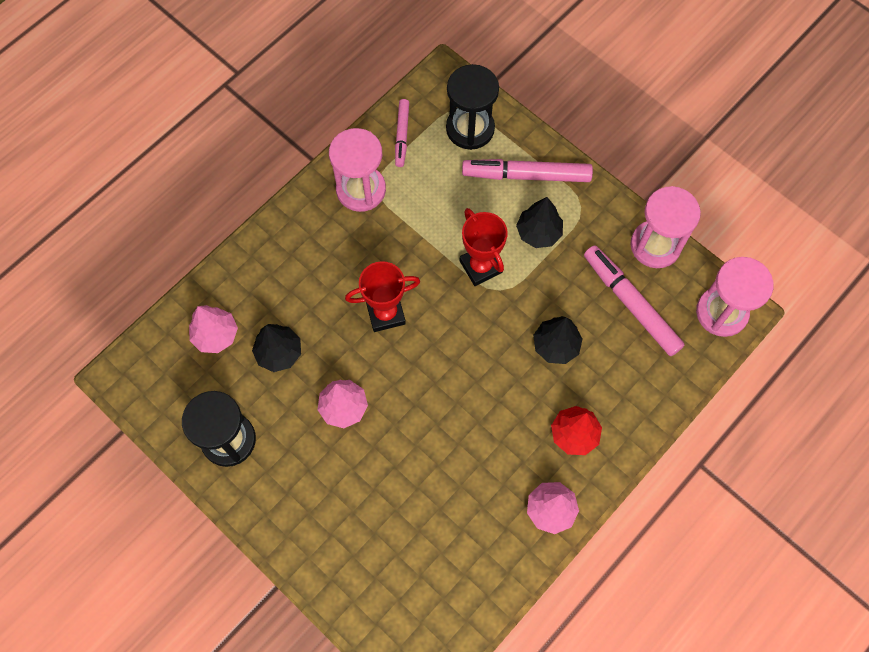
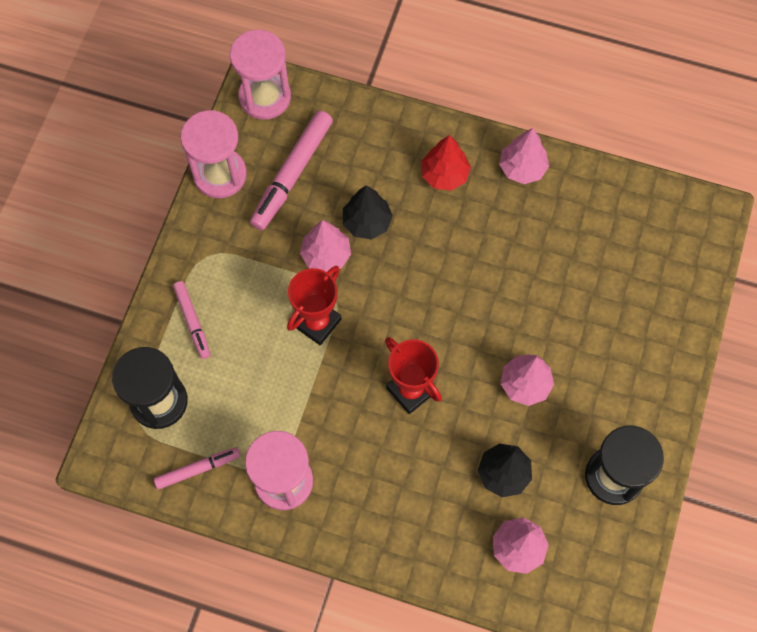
camera: 115 degrees left, 0 degrees up
(526, 175) = (192, 321): pink marker -> pink marker, size x0.58
(538, 233) = (254, 284): black tree -> none
(539, 299) = (326, 255): none -> pink tree

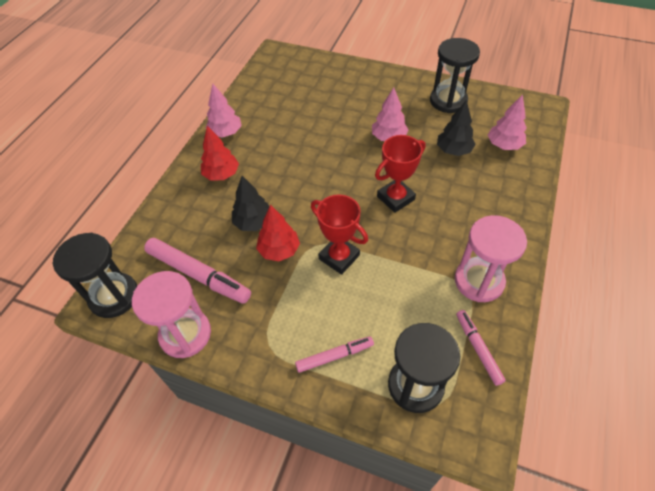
camera: 85 degrees left, 15 degrees down
(265, 97) = (114, 296): pink hourglass -> black hourglass
(326, 255) = (279, 250): pink tree -> red tree

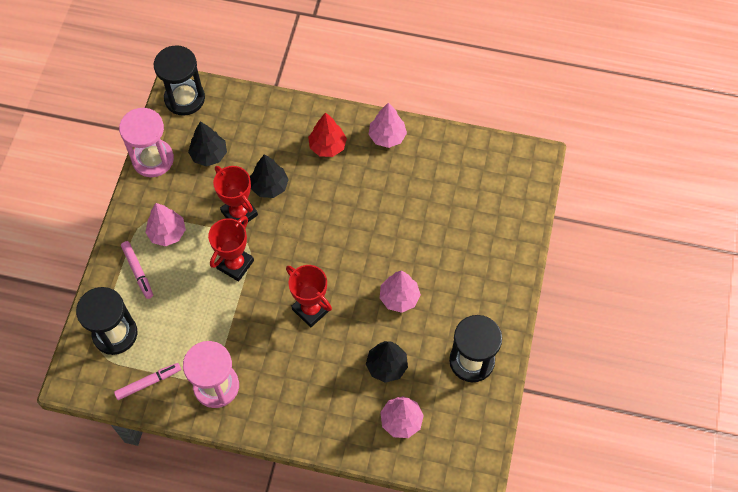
camera: 80 degrees right, 10 degrees up
(198, 275) = (209, 155): pink marker -> black tree
(279, 250) = (239, 213): red tree -> red trophy
(289, 321) = (167, 233): none -> pink tree

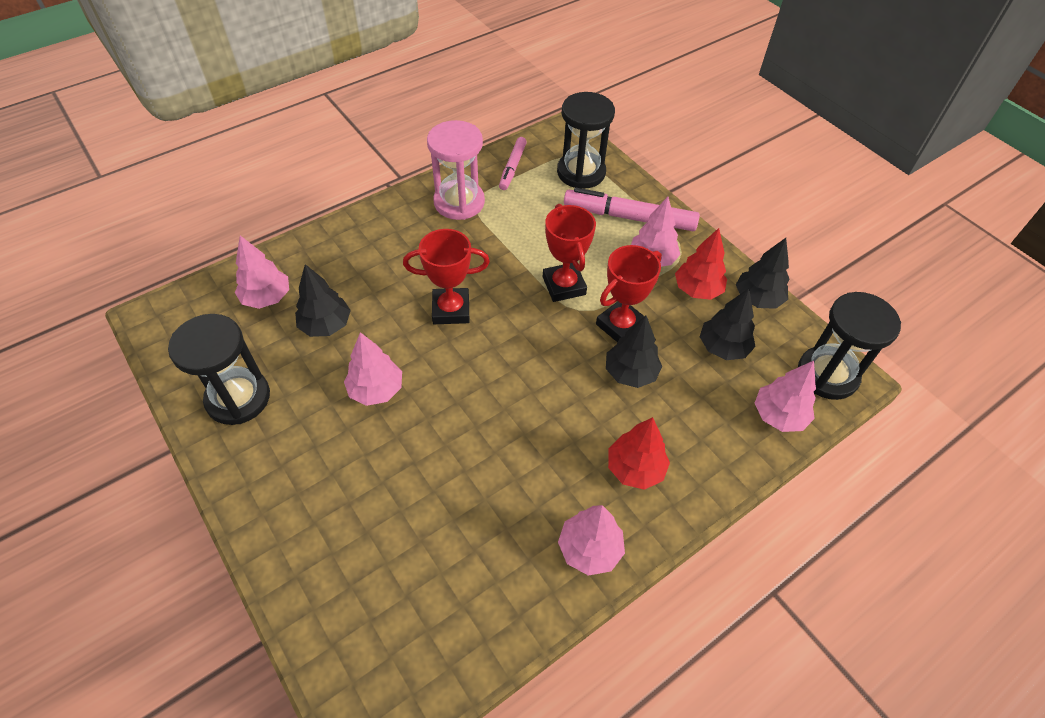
camera: 130 degrees right, 10 degrees down
(138, 271) = (629, 217): pink marker -> pink marker, size x1.72
(153, 159) = (757, 299): pink hourglass -> black tree
(173, 193) = (697, 290): none -> red tree
(235, 105) = (778, 415): none -> pink tree
(239, 213) = (621, 325): red trophy -> red trophy turned 45 degrees counterclockwise

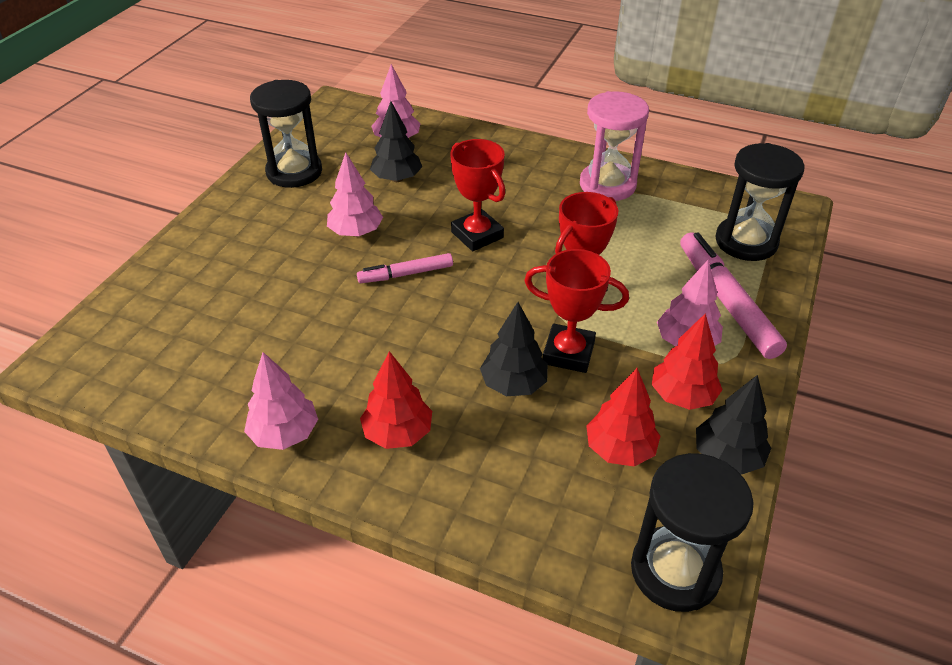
camera: 60 degrees right, 10 degrees down
(512, 167) = (693, 196): pink marker -> pink marker (406, 274)
(723, 347) = (620, 449): black tree -> red tree
(778, 415) = (566, 538): pink tree -> none

